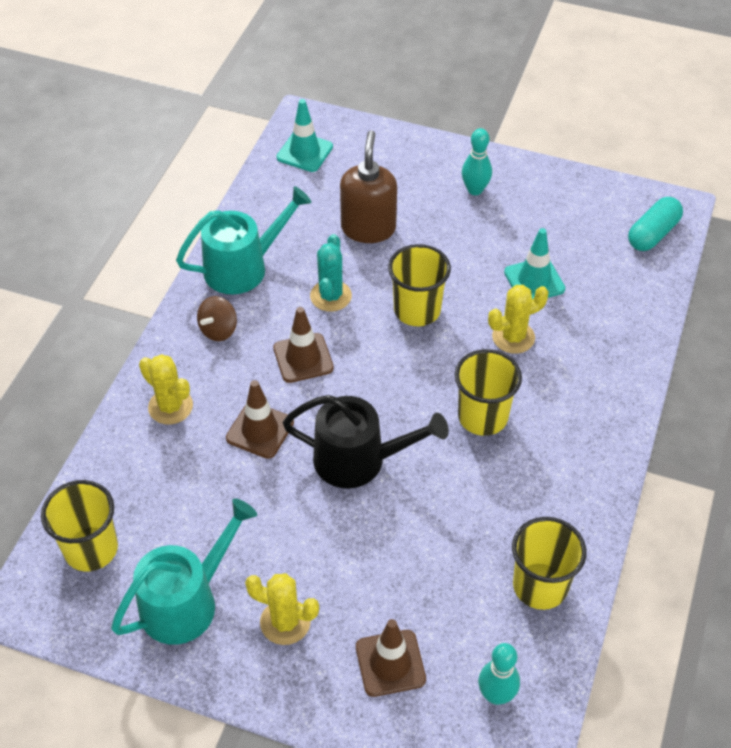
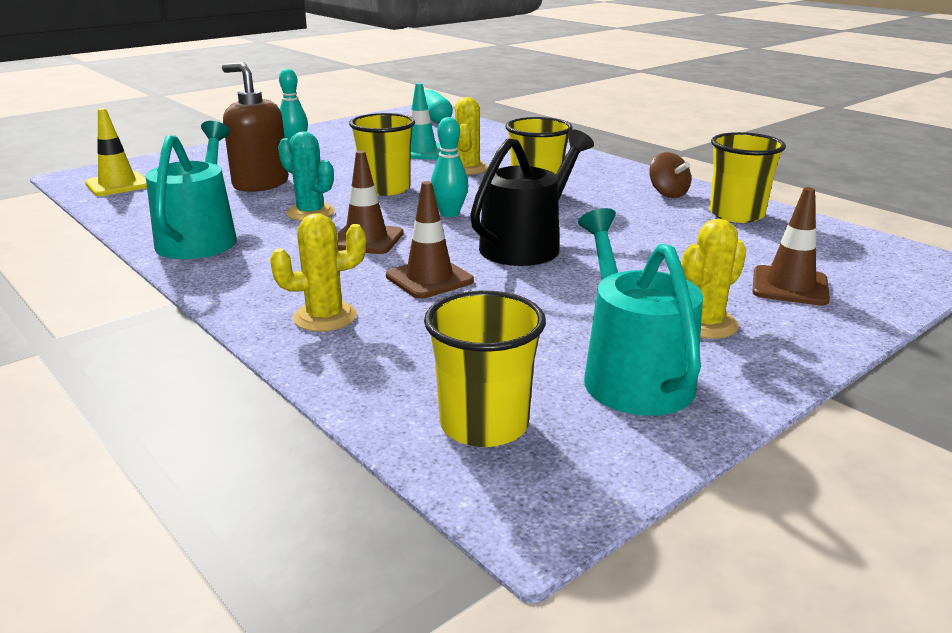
camera: 60 degrees left, 25 degrees down
(218, 330) = (260, 268): brown spinning top -> brown spinning top (667, 194)
(304, 152) = (118, 185): turquoise traffic cone -> yellow traffic cone
(496, 695) = (848, 253): turquoise bowling pin -> turquoise bowling pin (450, 213)

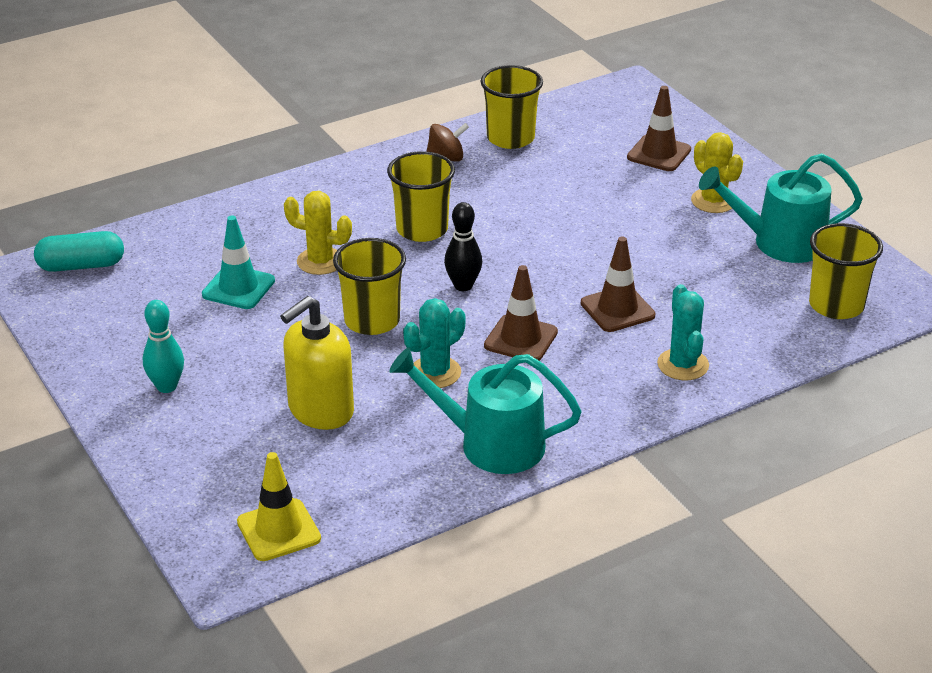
camera: 80 degrees left, 10 degrees up
(260, 184) = (320, 411): brown soap dispenser -> yellow soap dispenser
(325, 317) = (683, 365): yellow cactus -> turquoise cactus
(450, 213) = (463, 286): turquoise bowling pin -> black bowling pin
(526, 245) = (556, 253): black watering can -> none

